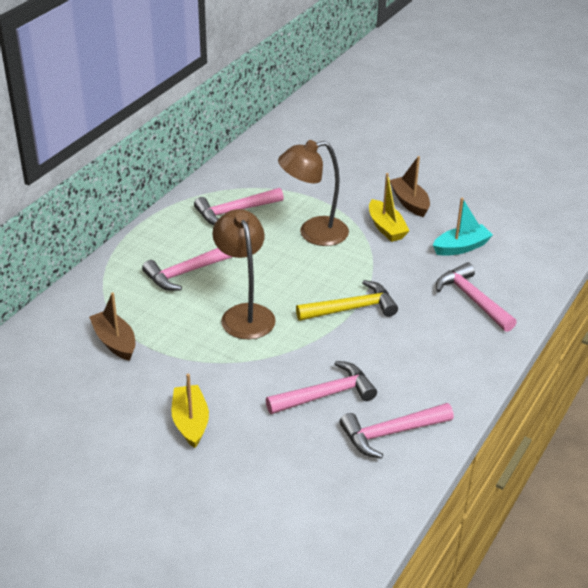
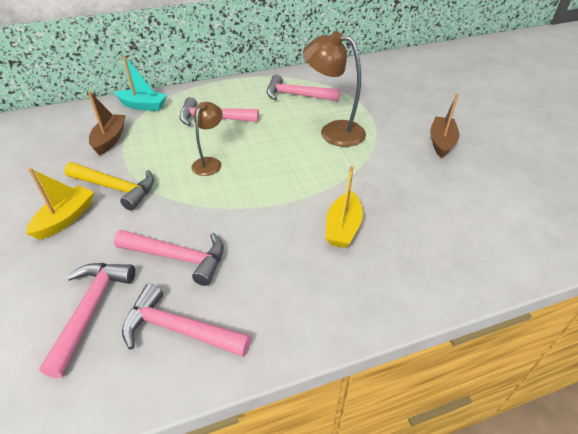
camera: 40 degrees right, 5 degrees up
(245, 314) = (209, 163): brown lamp -> brown lamp, size x0.61
(351, 309) = (290, 199): yellow hammer -> yellow hammer (115, 188)
(386, 228) = (397, 152): yellow boat -> yellow boat (343, 227)
(461, 247) = (449, 197): turquoise boat -> turquoise boat (143, 106)
(472, 299) = (409, 248): pink hammer -> pink hammer (91, 310)

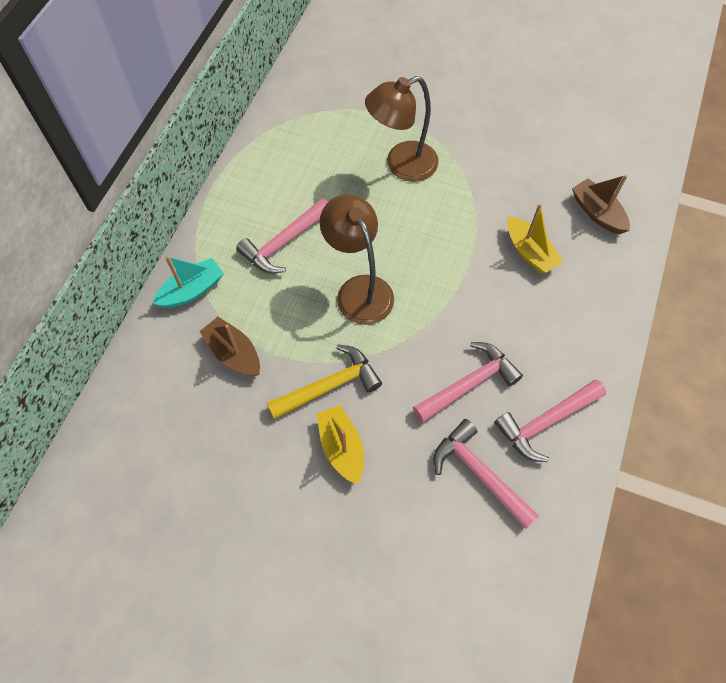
camera: 50 degrees left, 20 degrees up
(209, 163) = (359, 289): brown lamp -> brown lamp, size x1.64
(297, 95) = (312, 148): pink hammer -> none
(441, 142) = (490, 106): brown boat -> brown boat (597, 213)

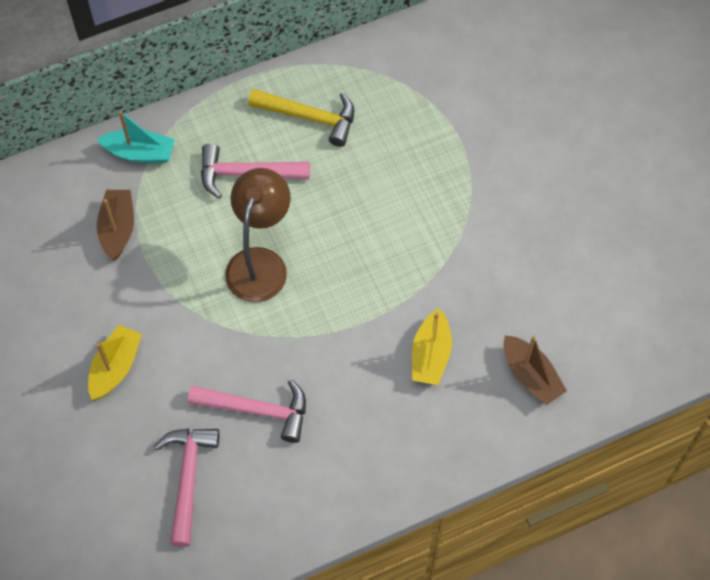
camera: 45 degrees right, 0 degrees up
(329, 386) = (156, 316): yellow hammer -> yellow hammer (309, 117)
(401, 165) = (414, 189): brown lamp -> none
(546, 422) = (279, 492): pink hammer -> none
(597, 213) = (530, 376): brown boat -> brown boat turned 135 degrees clockwise

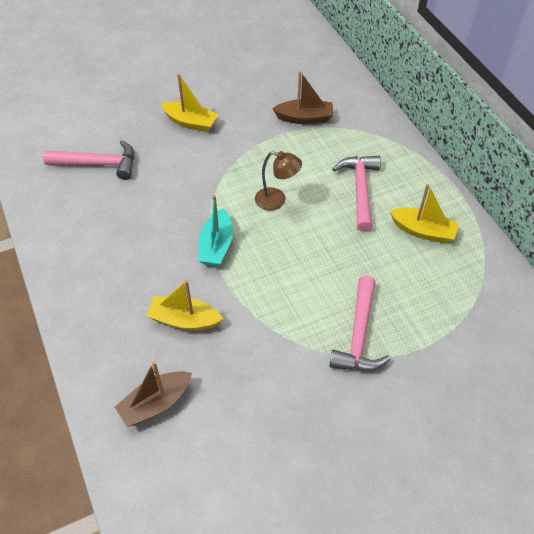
camera: 90 degrees right, 10 degrees down
(140, 153) = (372, 127): turquoise boat -> turquoise boat (216, 246)
(257, 410) = (147, 201): pink hammer -> pink hammer (359, 335)
(260, 263) = (277, 200): brown lamp -> brown lamp, size x0.61
(309, 117) = (423, 231): yellow hammer -> yellow boat

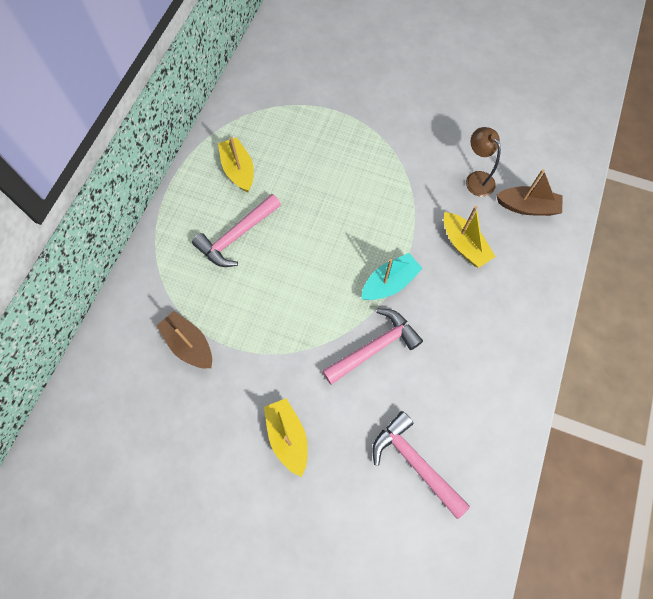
camera: 135 degrees left, 15 degrees up
(277, 200) = (306, 282): brown lamp -> brown lamp (476, 179)
(359, 335) = (363, 145): pink hammer -> pink hammer (374, 347)

